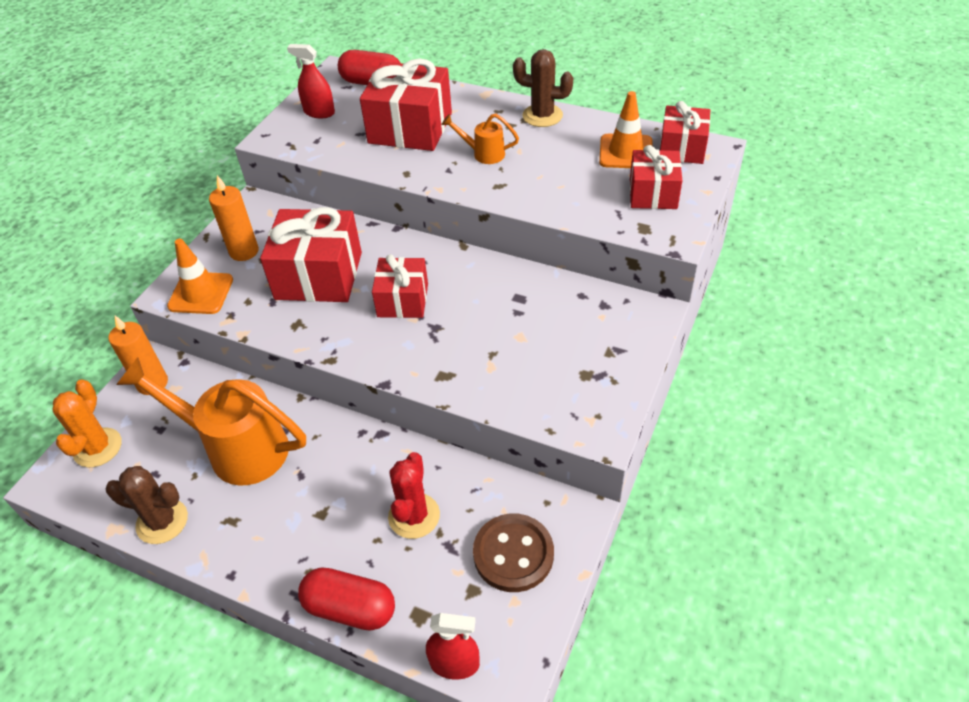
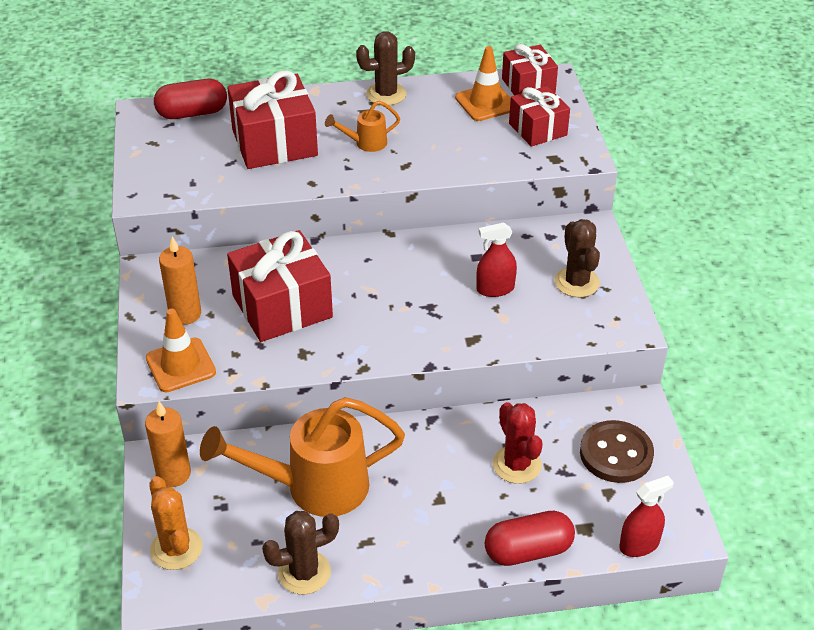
camera: 35 degrees left, 5 degrees down
(319, 112) = (167, 157): red spray bottle -> red spray bottle (495, 289)
(402, 300) = (380, 296): red gift -> none
(589, 362) = (576, 282): none -> brown cactus

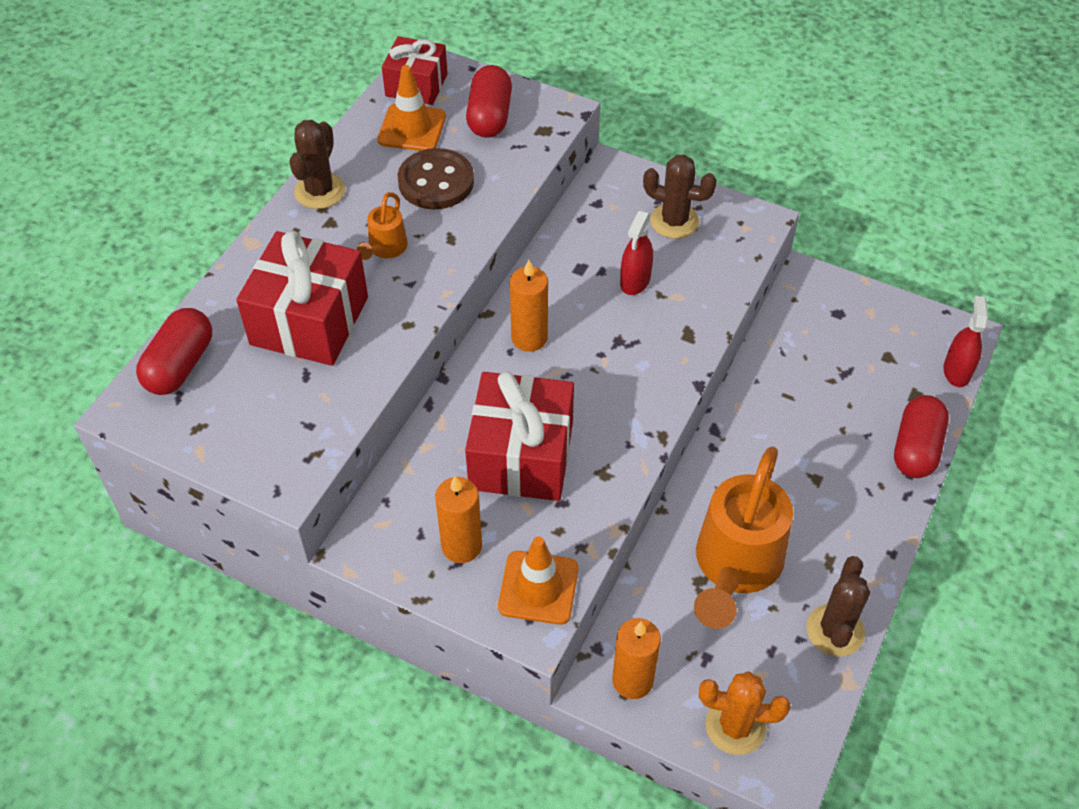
camera: 55 degrees left, 10 degrees up
(388, 262) = (529, 338): none -> orange candle
(517, 465) = (815, 400): red cactus -> none
(538, 129) = (490, 116): red gift -> red capsule
(616, 454) = (850, 326): brown button -> brown button (436, 182)

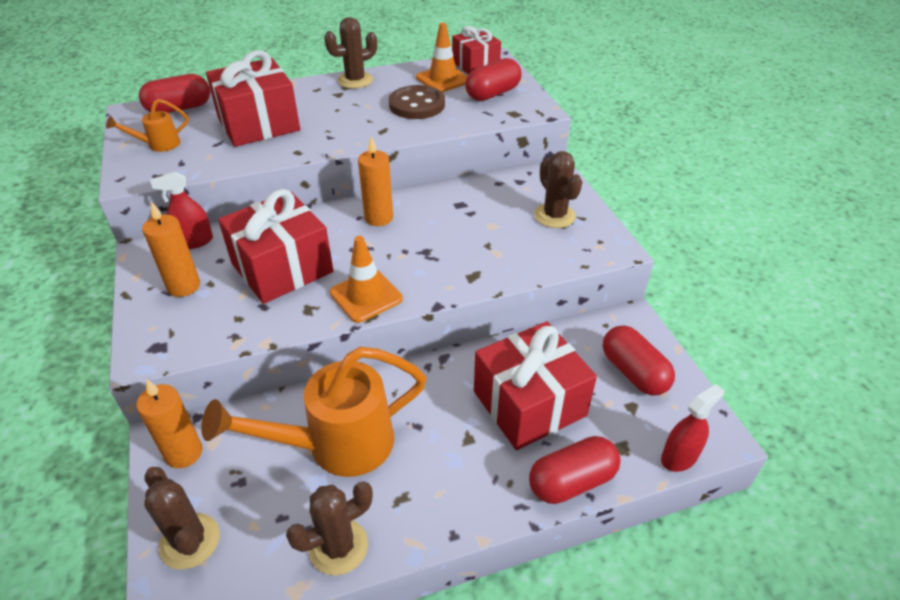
camera: 45 degrees right, 10 degrees down
(385, 249) = (343, 117): orange watering can -> orange watering can (158, 145)
(538, 588) = (180, 337): orange traffic cone -> orange traffic cone (366, 296)
(635, 281) = (483, 229): red spray bottle -> red spray bottle (194, 242)
(735, 726) = (190, 541): orange cactus -> brown cactus
(821, 414) = (529, 403): none -> red gift
(859, 327) = (633, 372): none -> red capsule

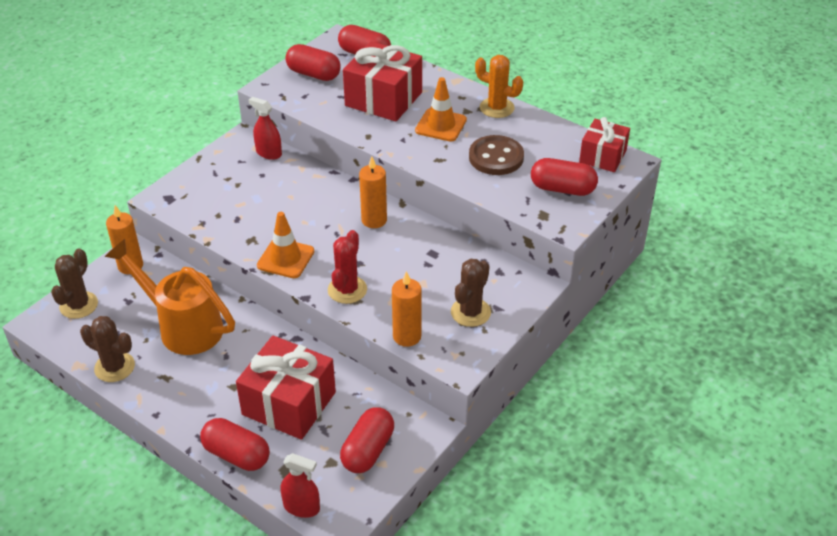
camera: 55 degrees right, 0 degrees up
(158, 145) = (314, 74): orange watering can -> red capsule
(184, 286) = (225, 175): orange candle -> orange candle (407, 336)
(282, 268) = (279, 206): red gift -> none
(355, 80) = (497, 108): brown cactus -> orange cactus
(443, 79) = (554, 151): orange traffic cone -> orange traffic cone (441, 125)
(455, 273) = (347, 290): none -> red cactus

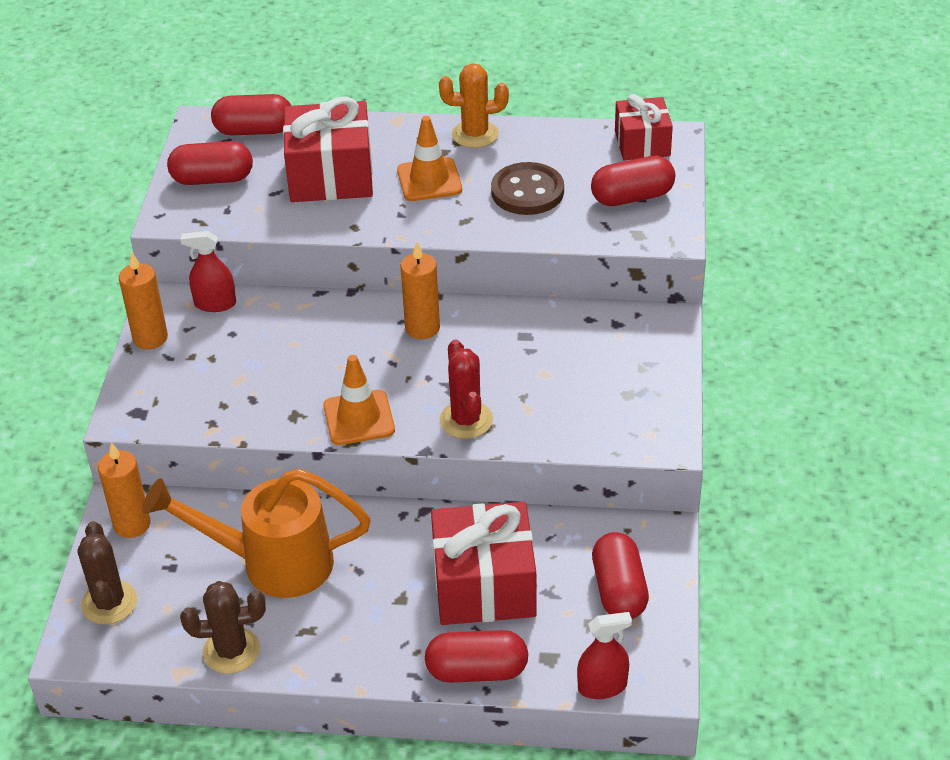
camera: 30 degrees left, 0 degrees up
(407, 336) = (581, 439): orange candle -> orange candle (150, 338)
(470, 312) = (626, 381): brown cactus -> none

